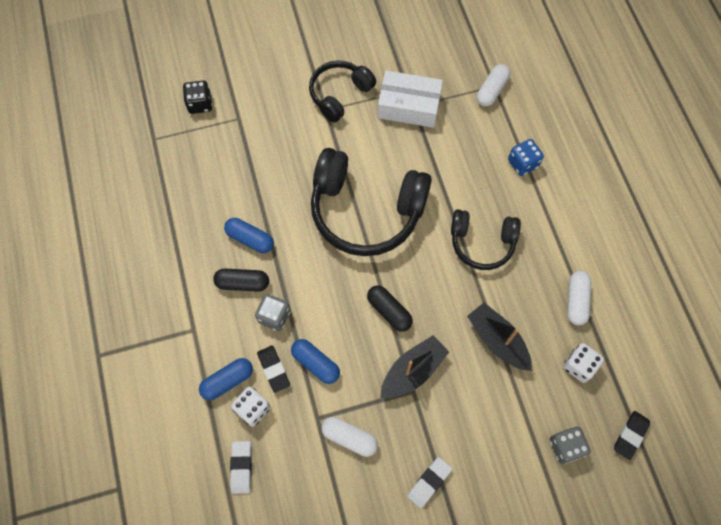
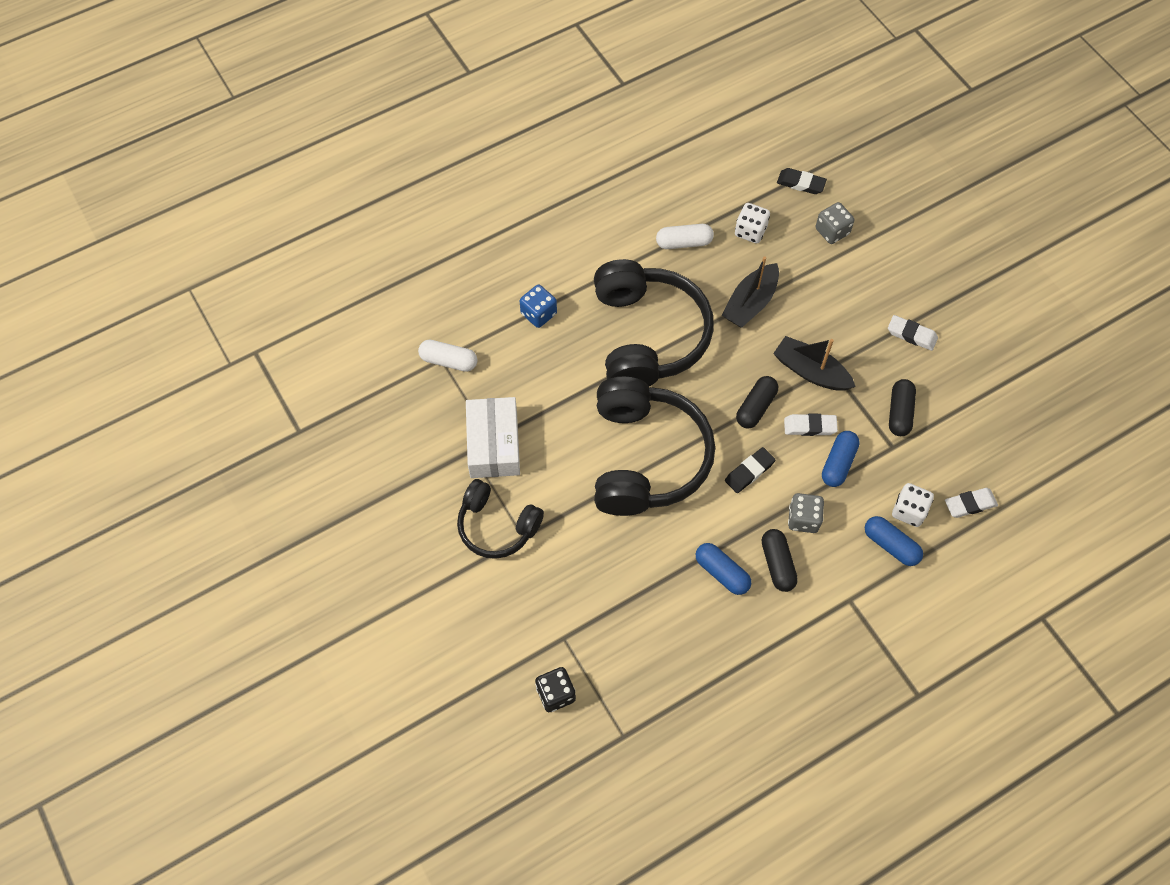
camera: 105 degrees left, 5 degrees down
(250, 239) = (722, 572): blue capsule -> blue capsule turned 60 degrees counterclockwise
(274, 369) = (860, 503): black eraser -> black eraser (749, 472)
(349, 438) = (899, 413): white capsule -> black capsule
(358, 351) = (810, 426): none -> white eraser
(482, 243) = (647, 336): black headphones -> black headphones, size x1.72

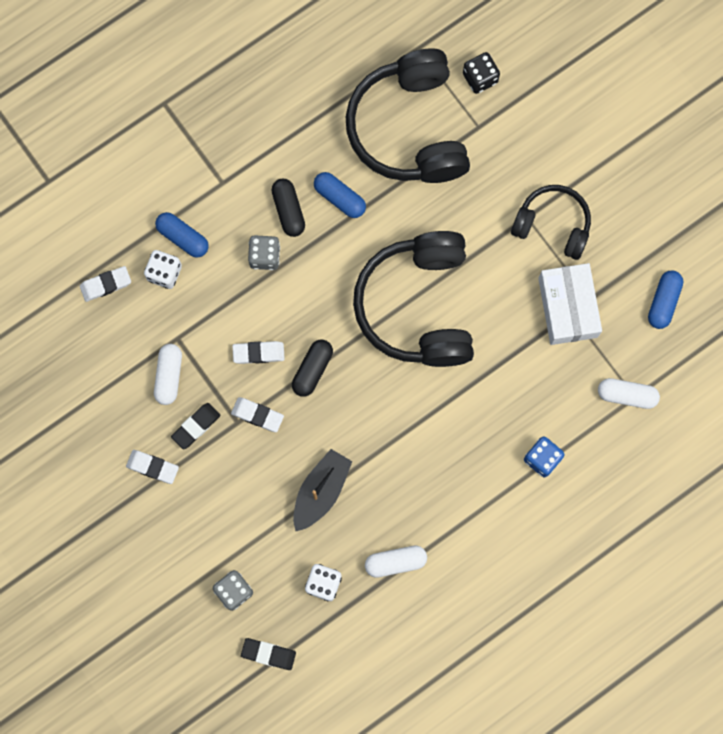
camera: 175 degrees right, 15 degrees up
(647, 336) = (426, 442): black headphones -> black headphones (409, 128)
(749, 472) = (317, 300): black eraser -> black eraser (196, 426)
(810, 371) = (257, 415): black boat -> white eraser
(838, 463) = (231, 316): blue capsule -> blue capsule (663, 302)
(899, 413) = (169, 376): black capsule -> white capsule

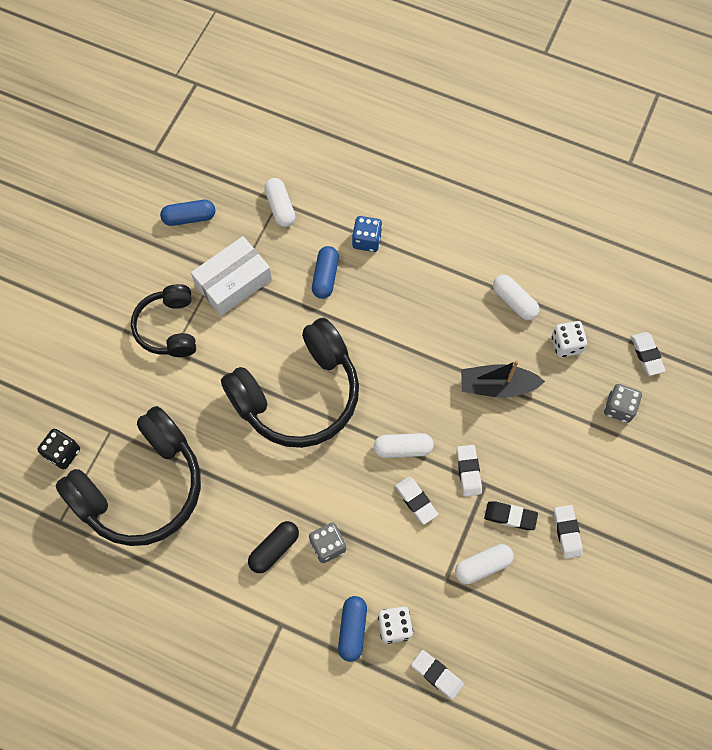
camera: 120 degrees left, 10 degrees down
(268, 654) = (647, 355): black eraser -> white eraser
(312, 370) = (403, 448): black capsule -> white capsule
(339, 198) = (238, 511): blue capsule -> blue capsule (325, 277)

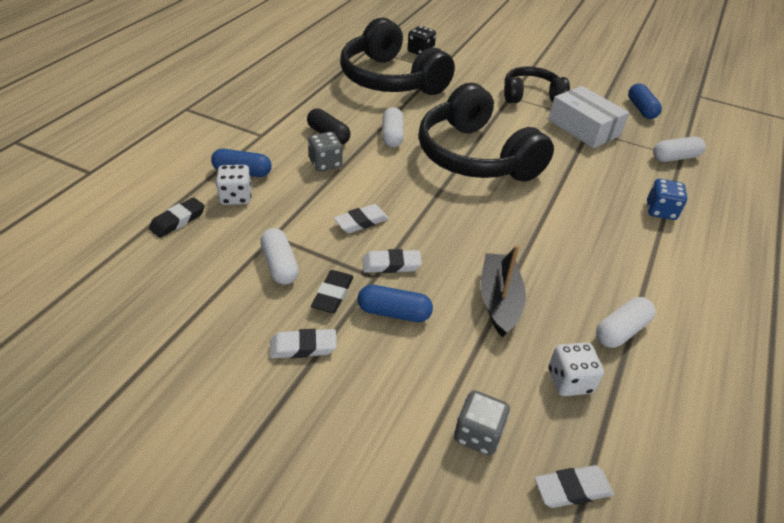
camera: 90 degrees right, 25 degrees down
(325, 277) = (607, 180): blue capsule -> blue capsule (394, 312)
(403, 448) = (420, 217): white capsule -> white capsule (392, 136)
(437, 675) = (178, 220): white eraser -> black eraser

